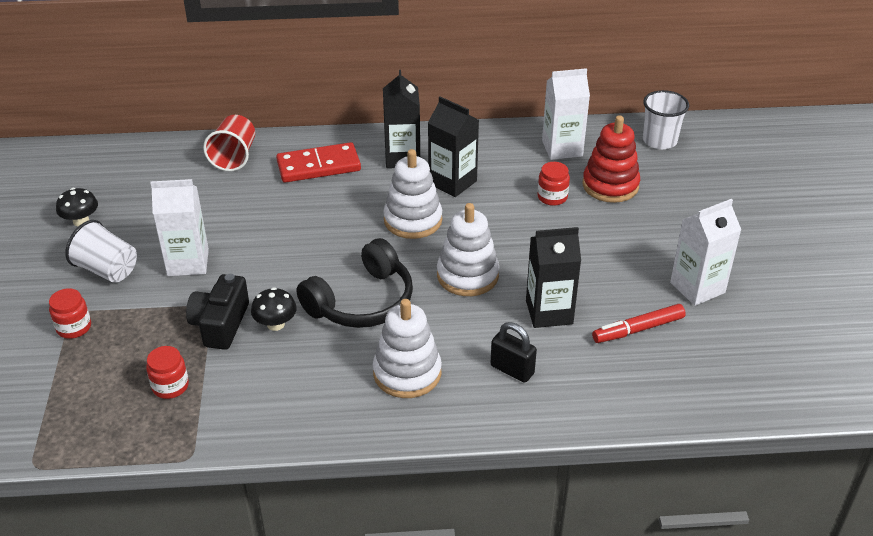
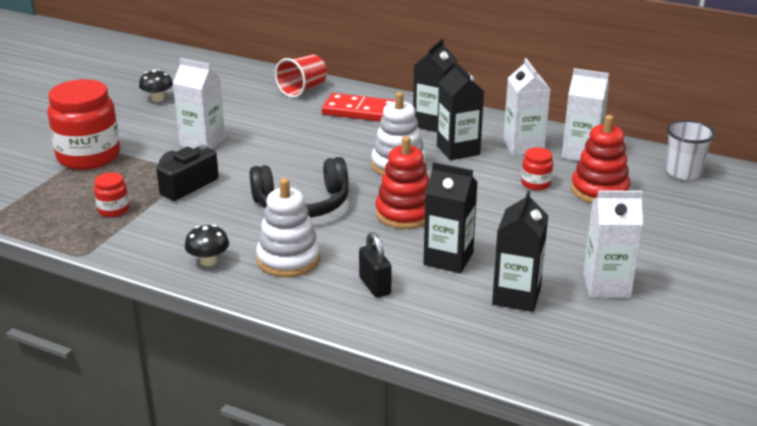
camera: 30 degrees right, 10 degrees down
(74, 327) = (89, 156): red jar -> red jar, size x2.20
(107, 270) = (144, 131): white cup -> none
(275, 324) = (224, 197): black mushroom -> black mushroom (208, 261)
(467, 275) = (405, 213): white stacking toy -> red stacking toy
(507, 158) = (523, 146): none -> white carton
(638, 329) = (516, 296): red marker -> black carton

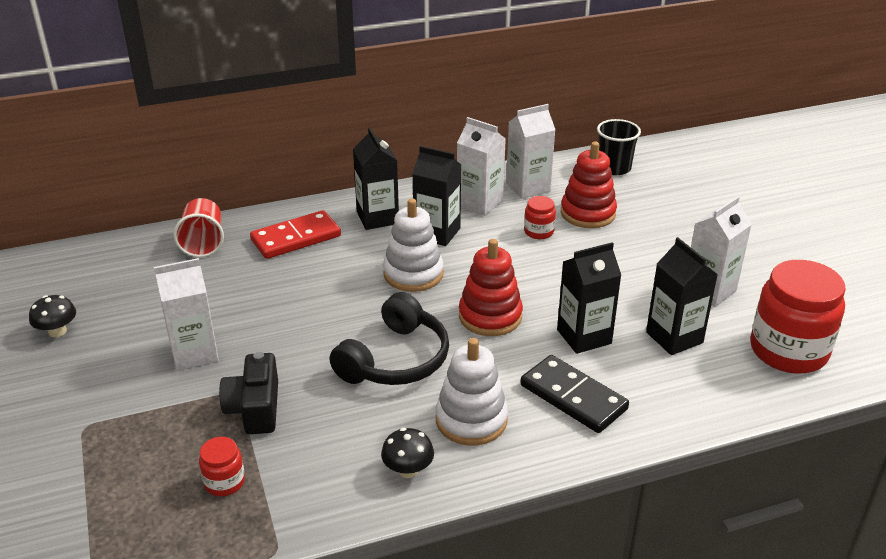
camera: 45 degrees left, 5 degrees up
(89, 156) = (90, 442): red jar -> red jar (788, 351)
(375, 286) = (573, 397): black padlock -> black domino
(683, 172) = (614, 168): white cup -> black cup

